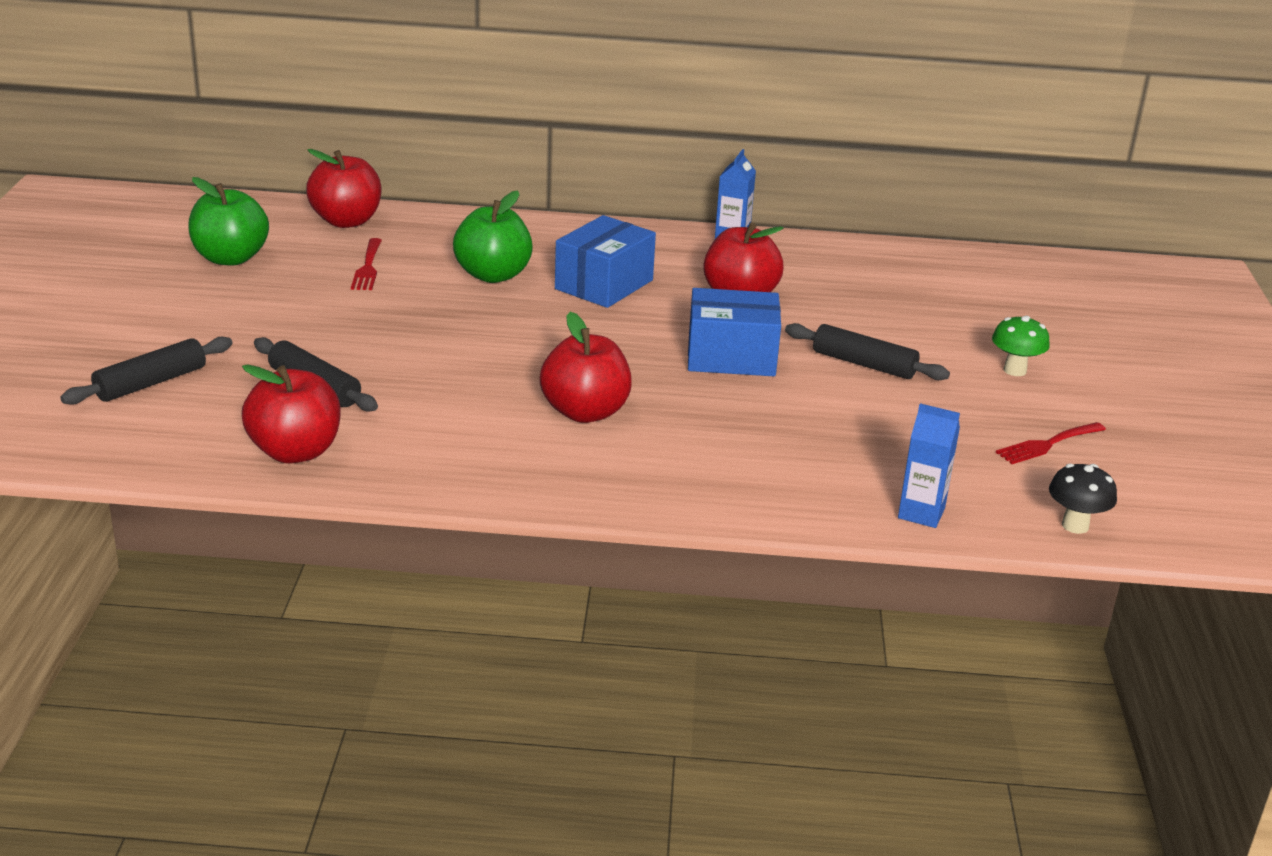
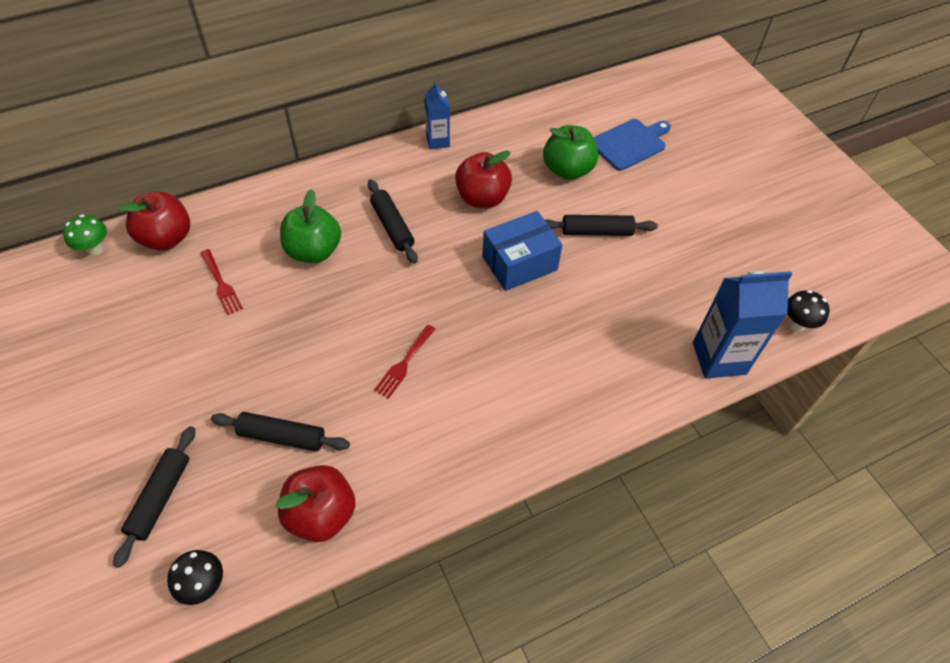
camera: 30 degrees left, 25 degrees up
(128, 452) = (204, 585): none -> black mushroom
(230, 258) = (111, 322): green apple -> green apple (567, 170)
(585, 412) = (474, 366): red apple -> none
(604, 284) = (392, 226): blue box -> black rolling pin
(921, 513) = (719, 358): blue carton -> blue carton, size x1.73
(994, 310) = (630, 143): none -> blue cutting board
(1014, 370) = (677, 196): green mushroom -> green mushroom (95, 249)
(1047, 444) = (737, 258): red fork -> red fork (404, 364)

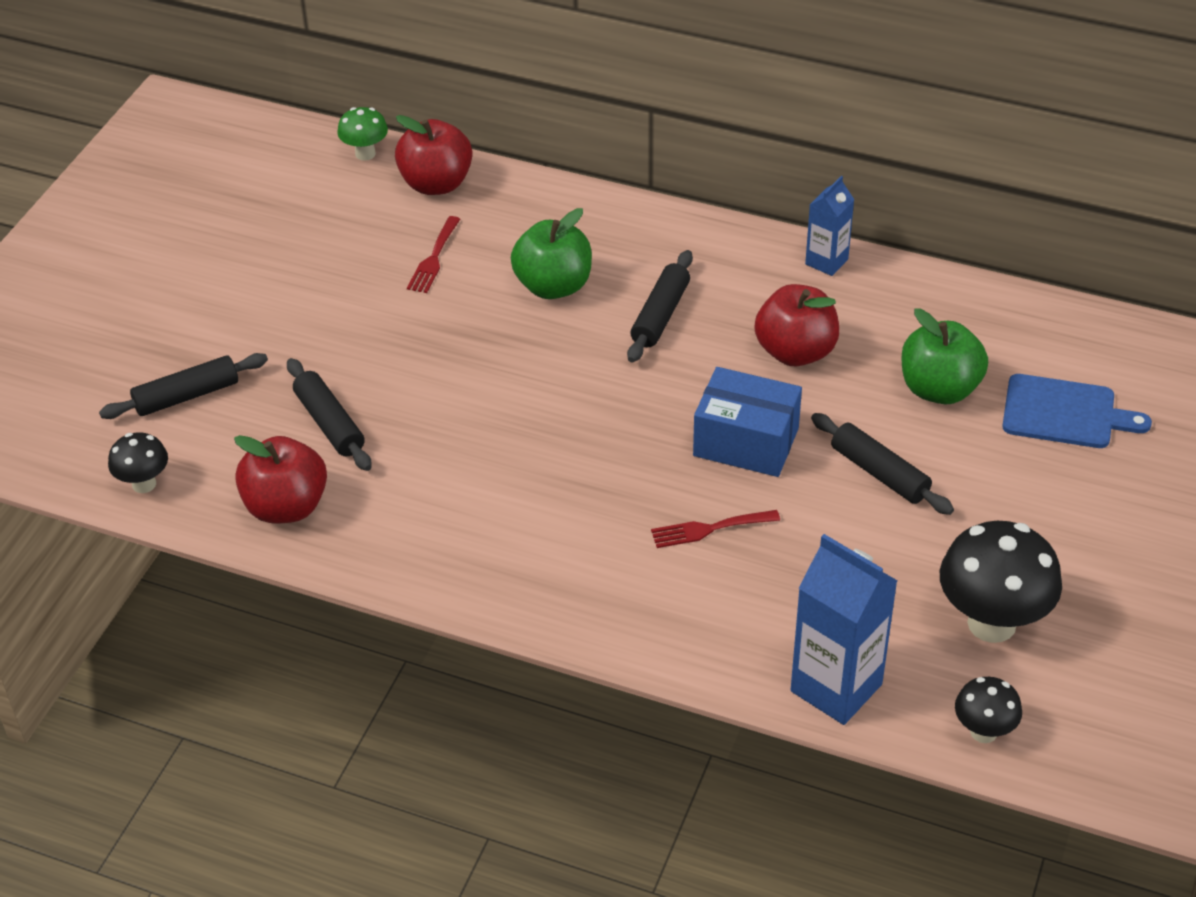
camera: 50 degrees right, 10 degrees down
(404, 364) = (506, 446): red fork -> red fork (709, 529)
(732, 268) = (991, 623): none -> black mushroom

